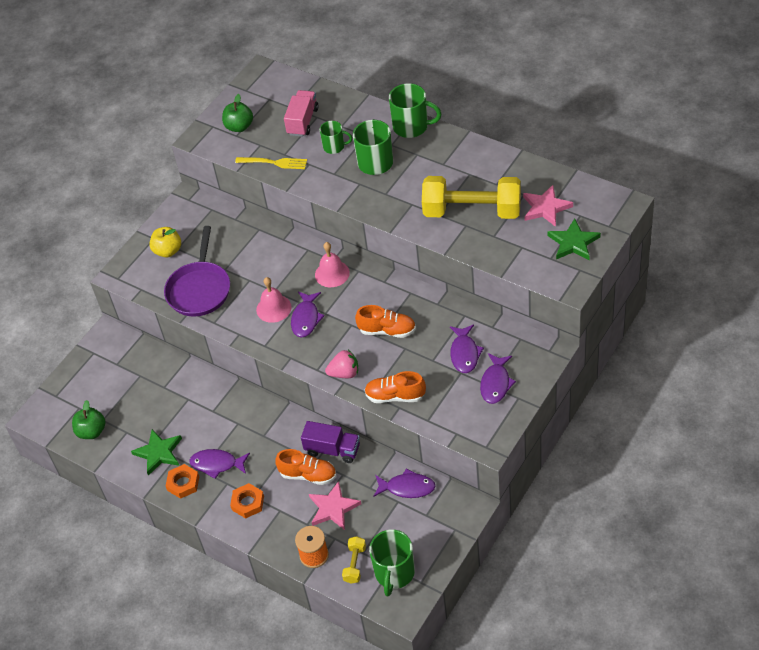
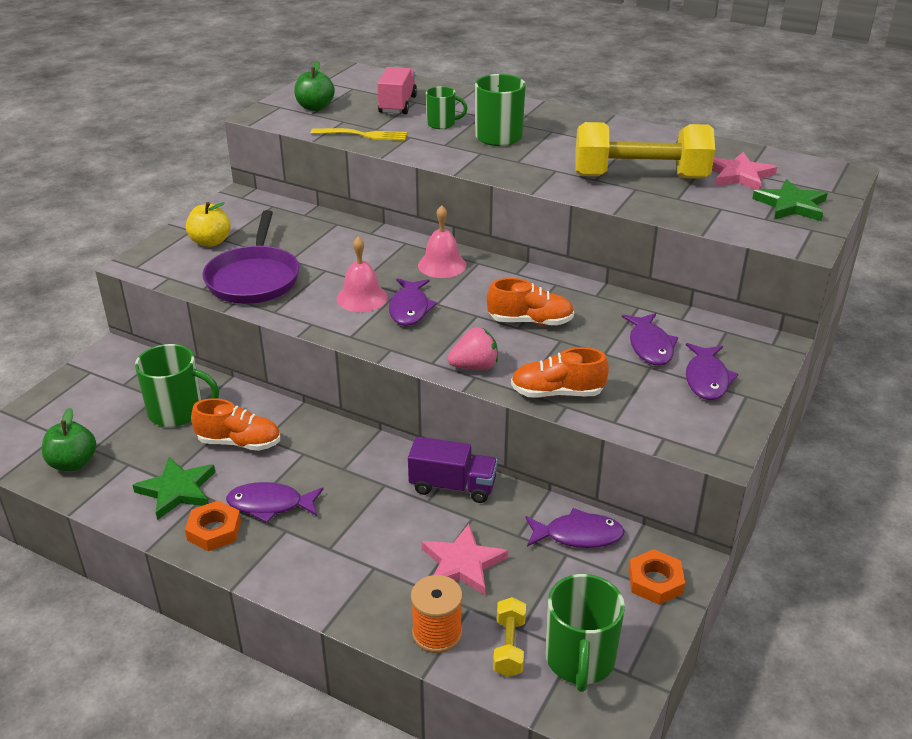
camera: 10 degrees left, 15 degrees down
(248, 503) = (320, 557): orange nut -> orange nut (655, 581)
(308, 475) = (417, 518): orange shoe -> orange shoe (239, 442)
(411, 127) = (539, 110): green mug -> green mug (177, 412)

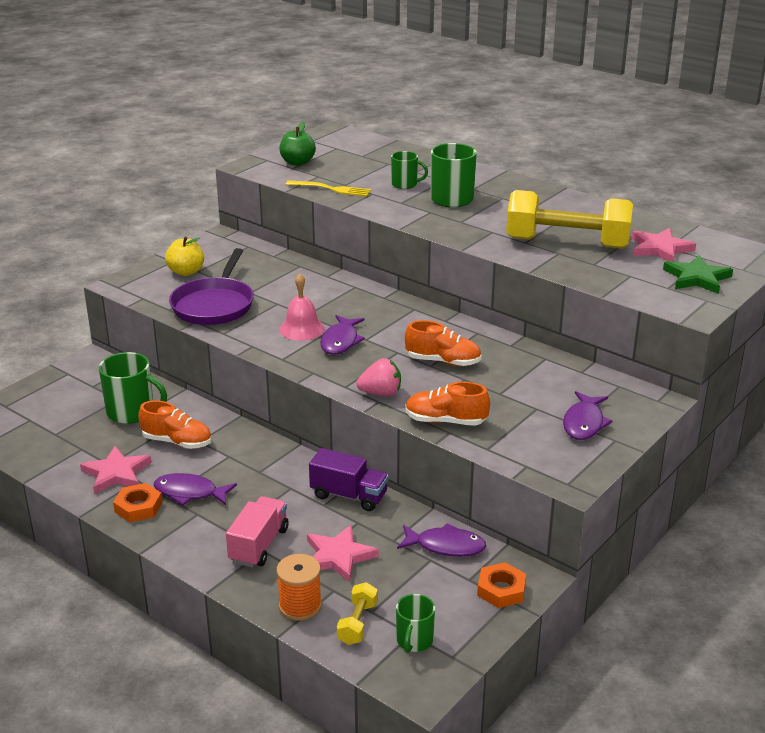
camera: 10 degrees right, 5 degrees down
(73, 463) = (37, 443): green apple -> none
(177, 490) = (116, 473): green star -> pink star
(397, 105) = (371, 165): pink truck -> pink truck (259, 545)
(442, 265) = (381, 308): pink bell -> none
(580, 660) = (414, 641): green mug -> green mug, size x0.61
(650, 346) = (543, 391): purple fish -> none

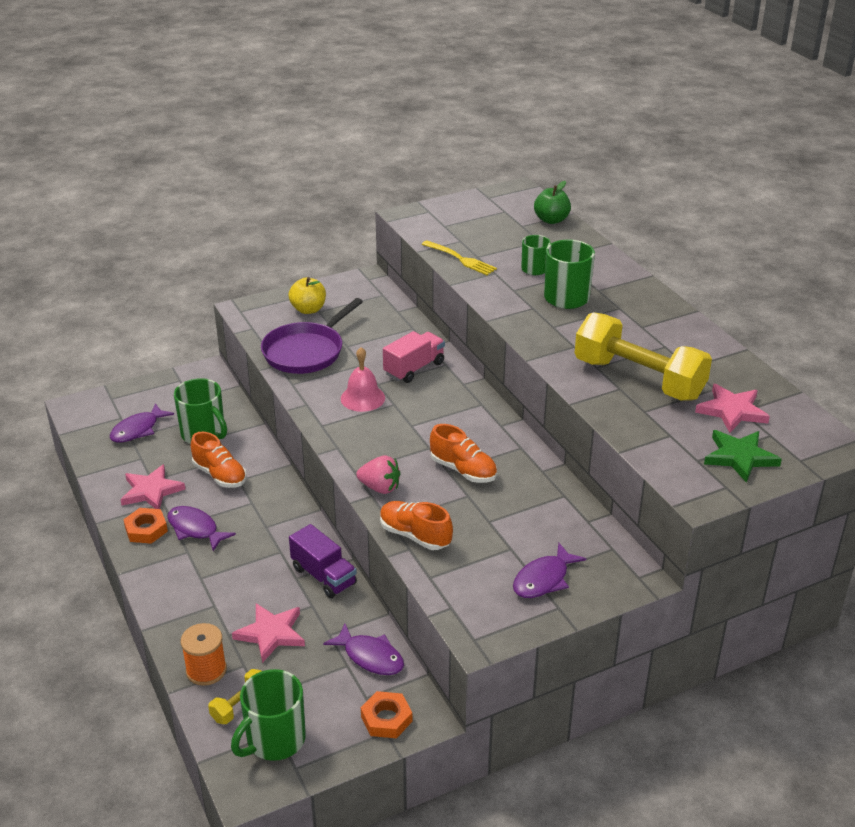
camera: 25 degrees right, 5 degrees up
(259, 545) = (214, 599): pink truck -> pink truck (414, 368)
(297, 162) = (454, 220): green apple -> green apple (551, 220)
(340, 341) = (386, 421): purple fish -> purple fish (138, 430)
(414, 641) = (274, 740): green mug -> green mug, size x1.64

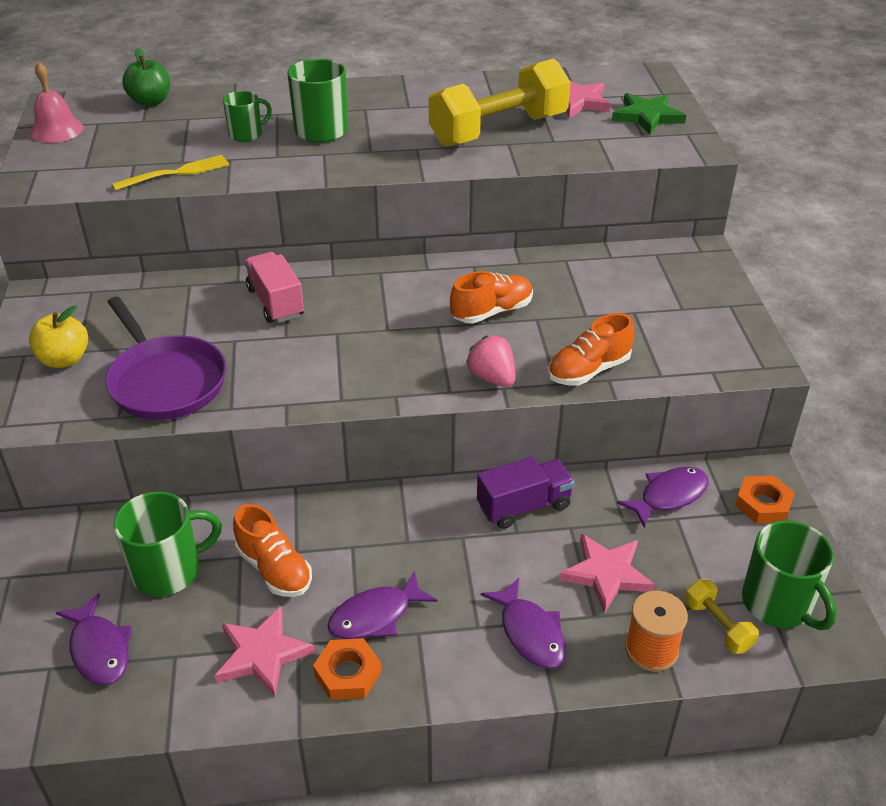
camera: 70 degrees left, 5 degrees up
(220, 475) = (274, 569): orange shoe -> orange shoe turned 75 degrees clockwise
(362, 398) = (307, 354): pink bell -> pink bell (56, 130)
(380, 488) = (492, 378): pink strawberry -> pink strawberry turned 75 degrees counterclockwise
(543, 579) = (687, 304): purple fish -> purple fish (530, 633)

